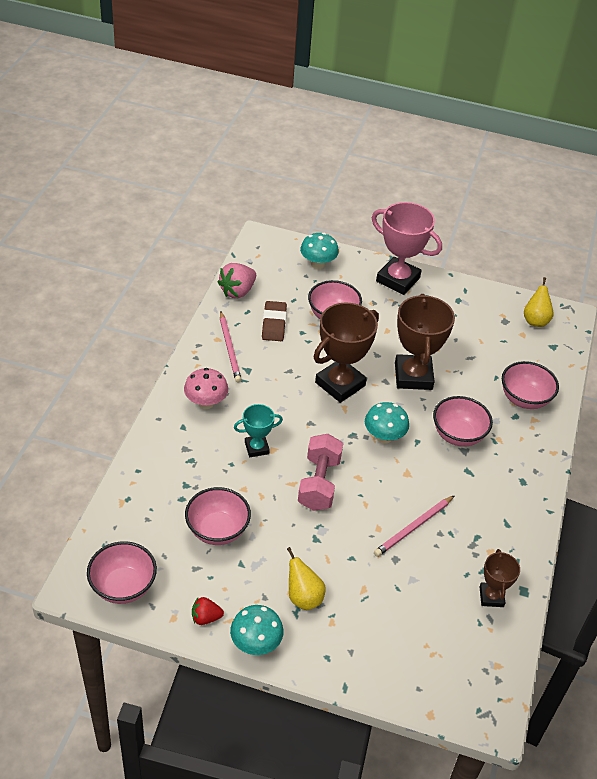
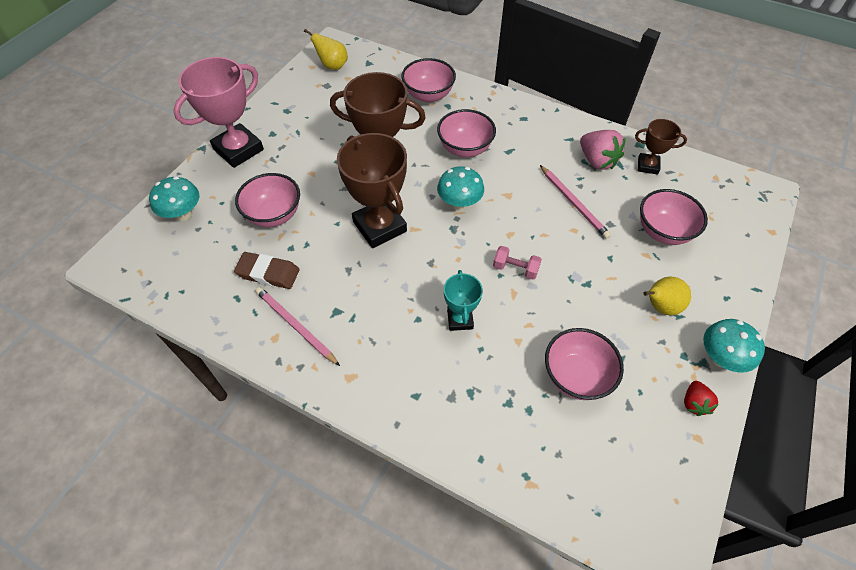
camera: 75 degrees left, 10 degrees up
(123, 586) = (660, 493): pink bowl -> pink bowl (663, 231)
(206, 403) = (381, 364): pink mushroom -> none
(229, 348) = (295, 326): pink pencil -> pink pencil turned 135 degrees counterclockwise
(237, 291) = (196, 303): pink strawberry -> pink strawberry (597, 161)
(319, 483) = (515, 269): pink dumbbell -> pink dumbbell, size x0.56

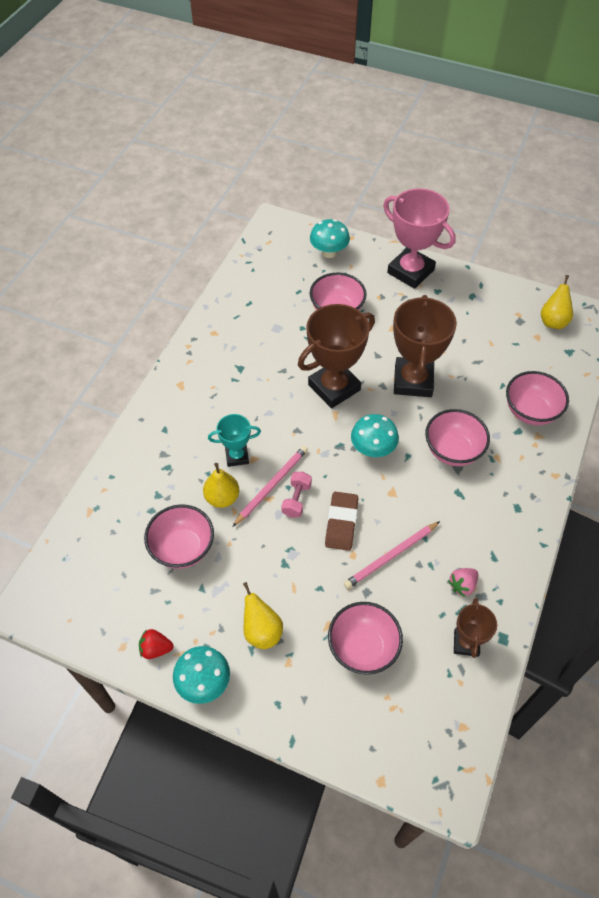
camera: 85 degrees right, 0 degrees up
(268, 273) = (274, 318): brown eraser -> brown eraser (341, 523)
(295, 326) = (225, 344): pink pencil -> pink pencil (272, 485)
(512, 335) = (222, 498): none -> yellow pear
(597, 161) = (462, 585): pink strawberry -> pink strawberry, size x0.59

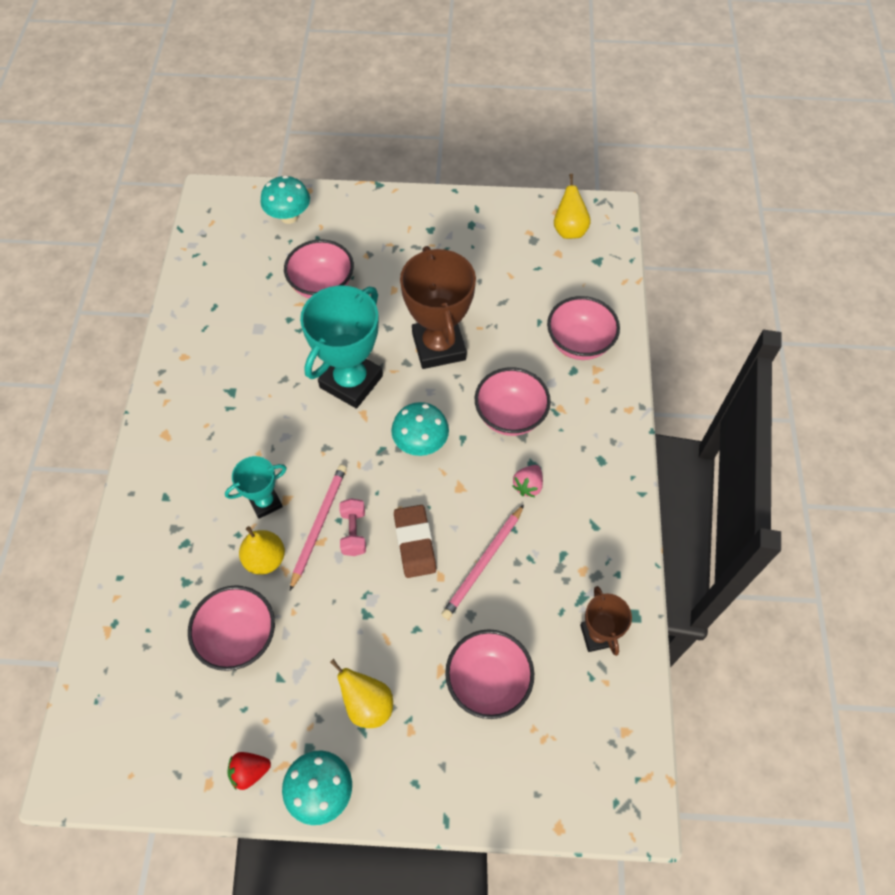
camera: 20 degrees left, 5 degrees up
(334, 387) = (351, 381): brown trophy -> turquoise trophy
(410, 271) = (392, 214): pink trophy -> none
(462, 585) = (572, 570): pink strawberry -> pink strawberry (528, 486)

